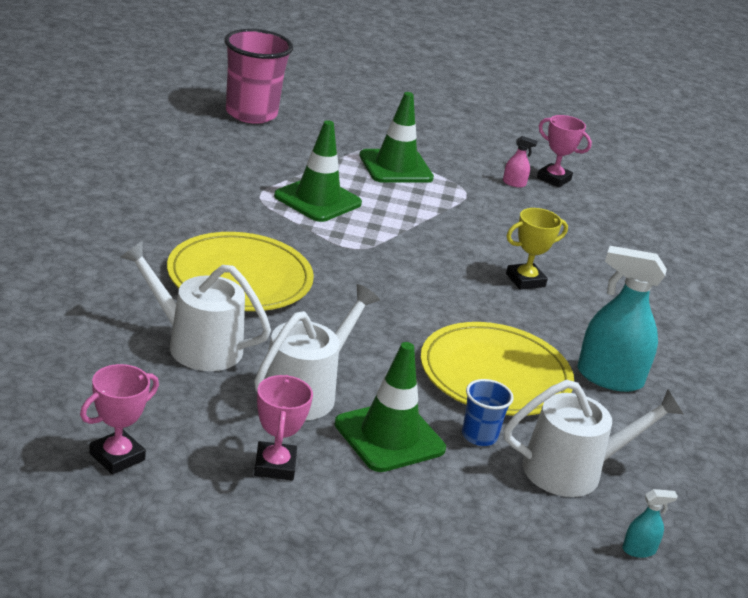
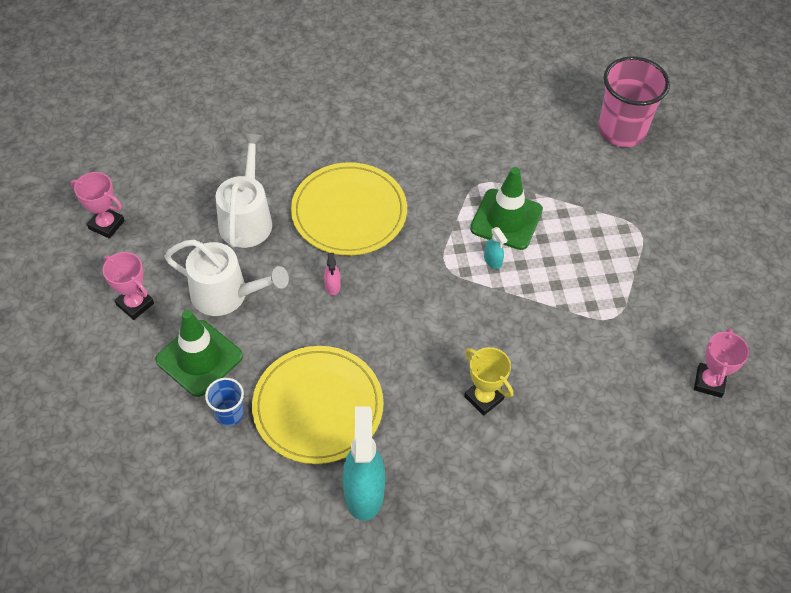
camera: 75 degrees right, 25 degrees up
(275, 466) = (135, 304): pink trophy -> pink trophy turned 60 degrees clockwise
(395, 167) = (615, 254): green traffic cone -> none
(514, 183) = (667, 351): pink spray bottle -> pink spray bottle (332, 286)
(572, 470) = (217, 486): white watering can -> none
(639, 550) = (140, 549): turquoise spray bottle -> turquoise spray bottle (493, 261)

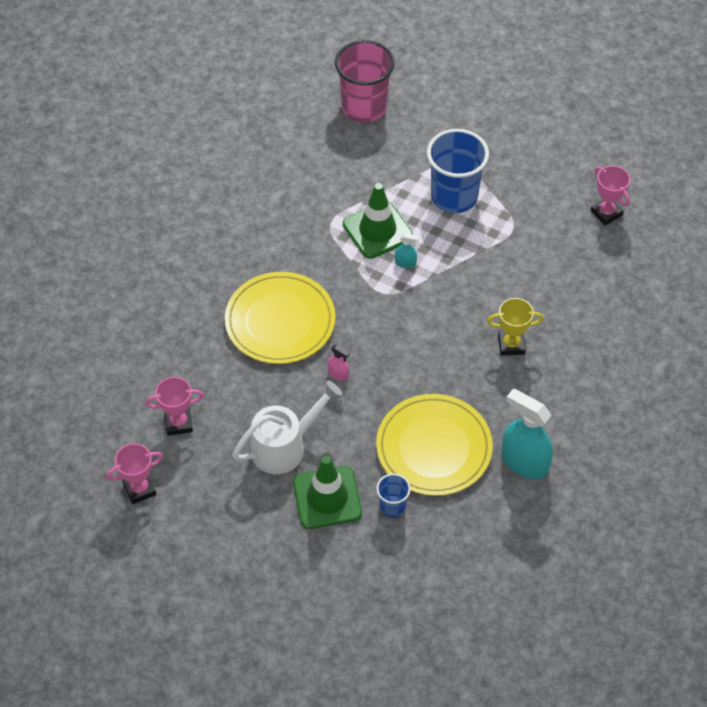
camera: 50 degrees left, 0 degrees up
(135, 304) = (238, 512): pink trophy -> pink trophy (178, 423)
(247, 219) = (224, 390): white watering can -> none
(599, 251) = (454, 196): none -> blue cup

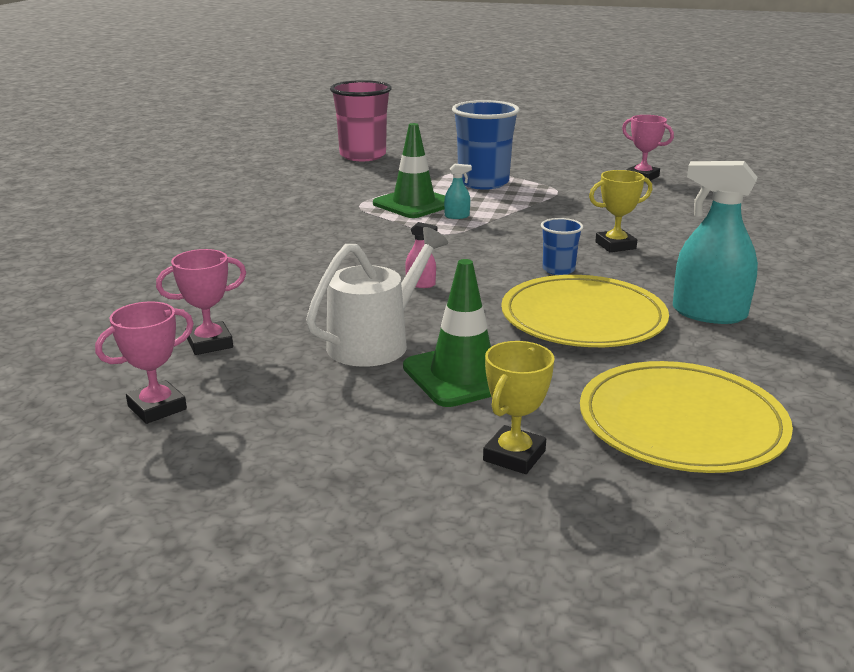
camera: 15 degrees left, 30 degrees down
(280, 321) = (327, 260): yellow plate -> yellow plate (681, 423)
(327, 583) = (514, 456): none -> yellow trophy
(392, 506) = (564, 369): blue cup -> blue cup (558, 270)

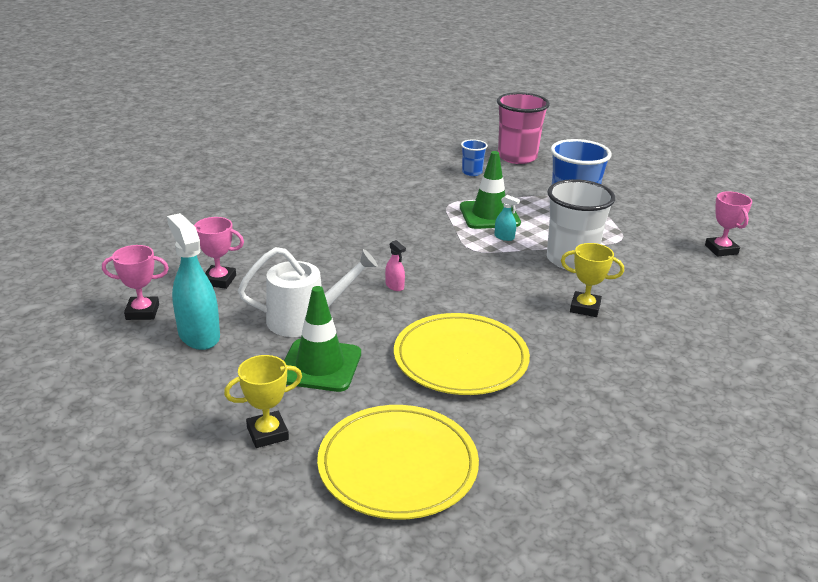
camera: 35 degrees right, 5 degrees up
(543, 216) = (571, 260): none -> white cup
(558, 270) = (506, 312): blue cup -> blue cup (472, 172)
(708, 313) = (559, 395): turquoise spray bottle -> turquoise spray bottle (199, 335)

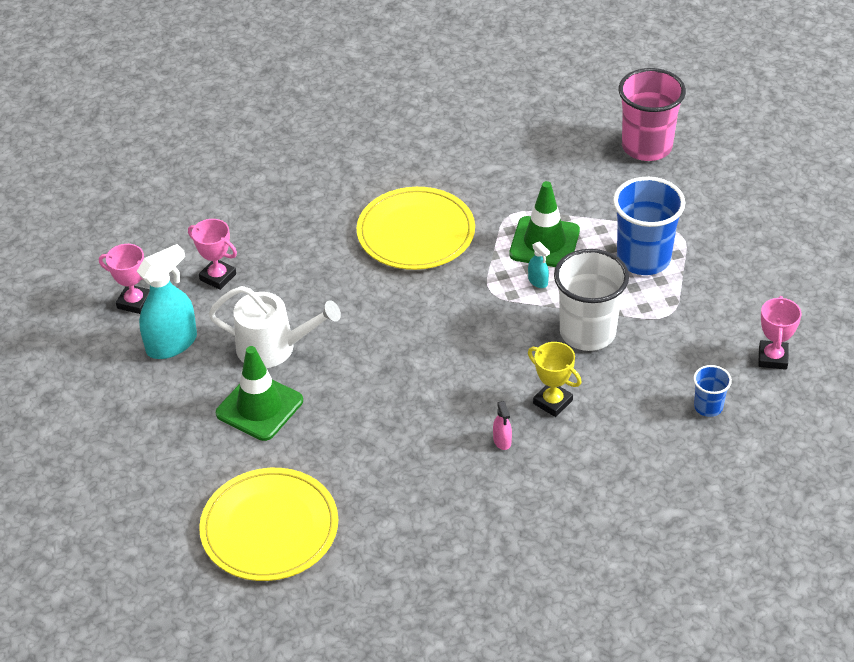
camera: 25 degrees right, 15 degrees up
(199, 335) = (172, 344): turquoise spray bottle -> turquoise spray bottle turned 60 degrees clockwise
(267, 433) = (183, 467): yellow trophy -> none
(394, 286) = (380, 325): pink spray bottle -> pink spray bottle (502, 441)
(460, 358) = (389, 432): yellow plate -> yellow plate (416, 232)
(472, 172) = (572, 164): blue cup -> blue cup (708, 407)

